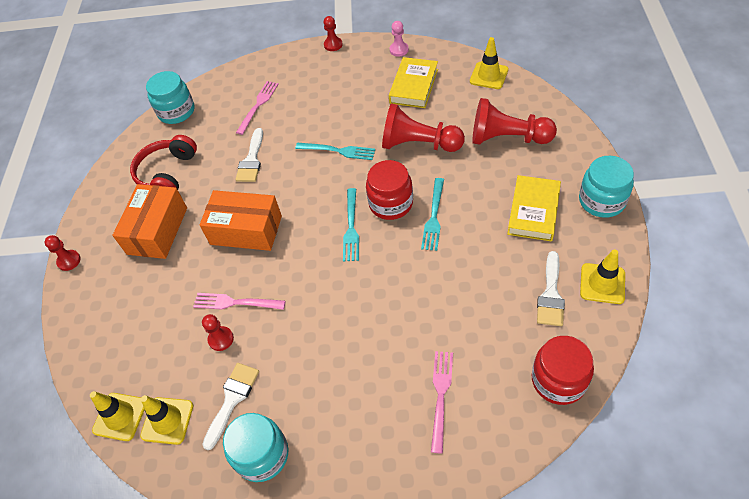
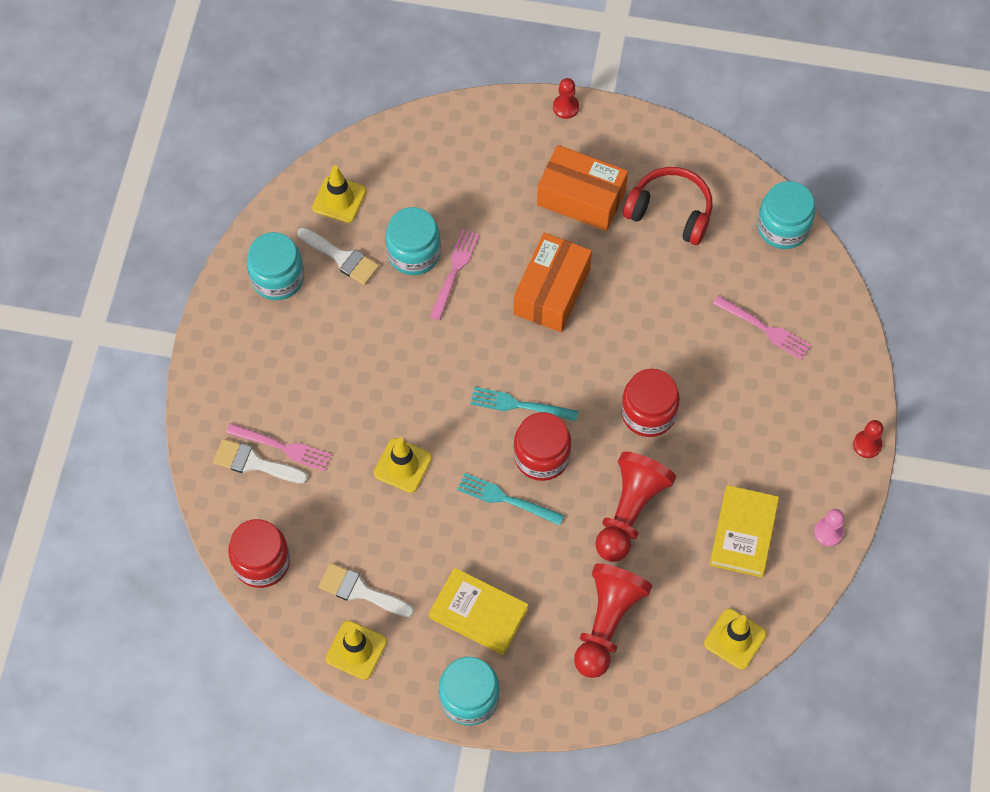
camera: 95 degrees right, 10 degrees up
(120, 416) = (357, 158): yellow traffic cone -> yellow traffic cone (403, 465)
(221, 339) = (414, 253): red pawn -> turquoise jar
(251, 160) = (664, 309): white brush -> white brush (254, 463)
(338, 151) = (648, 413): turquoise fork -> red jar
(414, 86) = (743, 533): yellow book -> yellow book turned 75 degrees clockwise

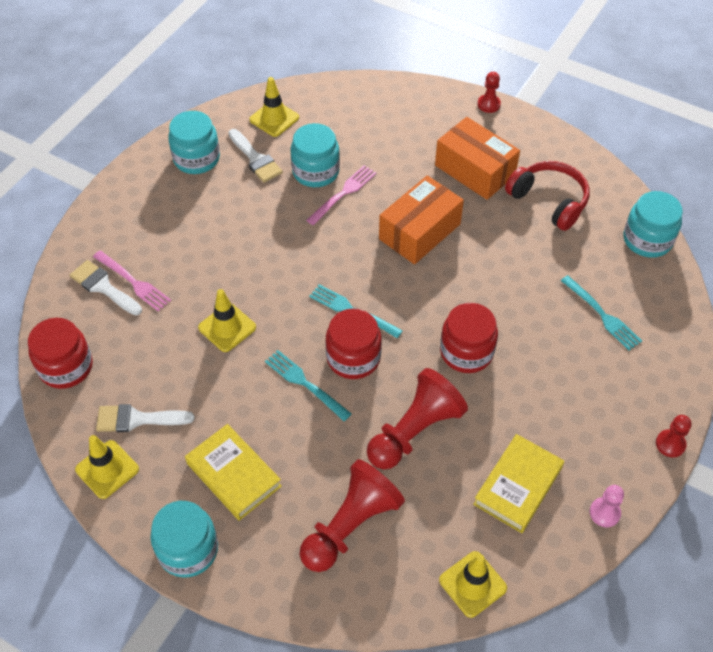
camera: 20 degrees right, 10 degrees down
(360, 591) = (137, 419): white brush -> white brush turned 45 degrees counterclockwise
(764, 328) = (602, 315): pink fork -> turquoise fork

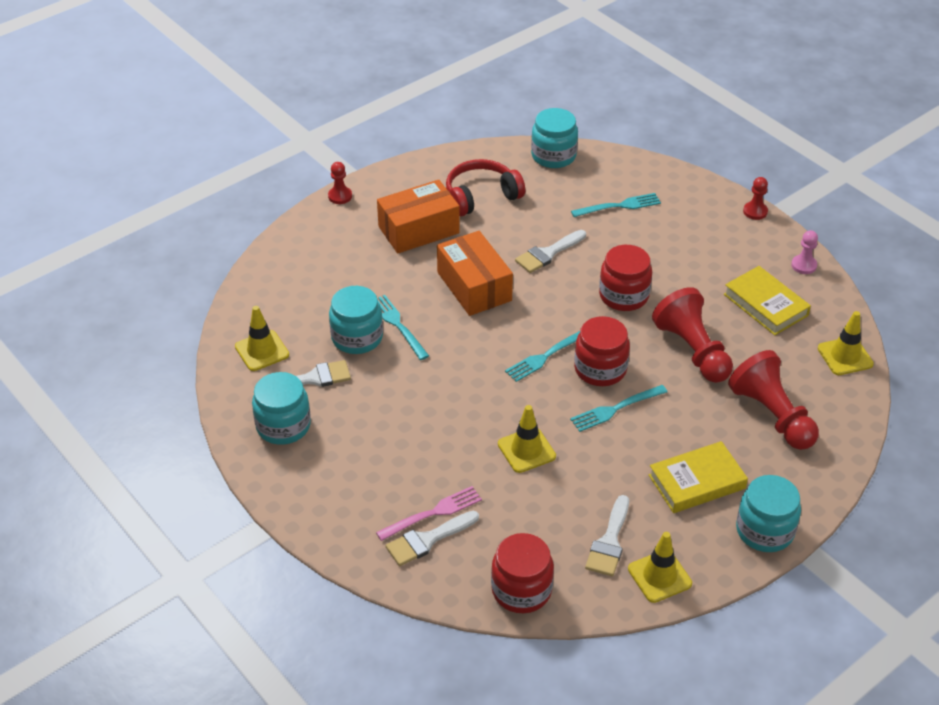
camera: 70 degrees left, 10 degrees down
(343, 193) = (398, 325): pink fork -> turquoise fork
(495, 274) = (548, 253): none -> white brush

